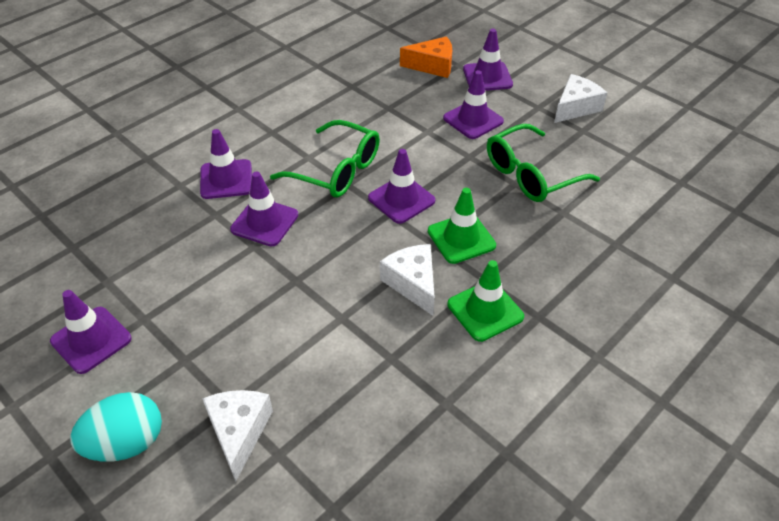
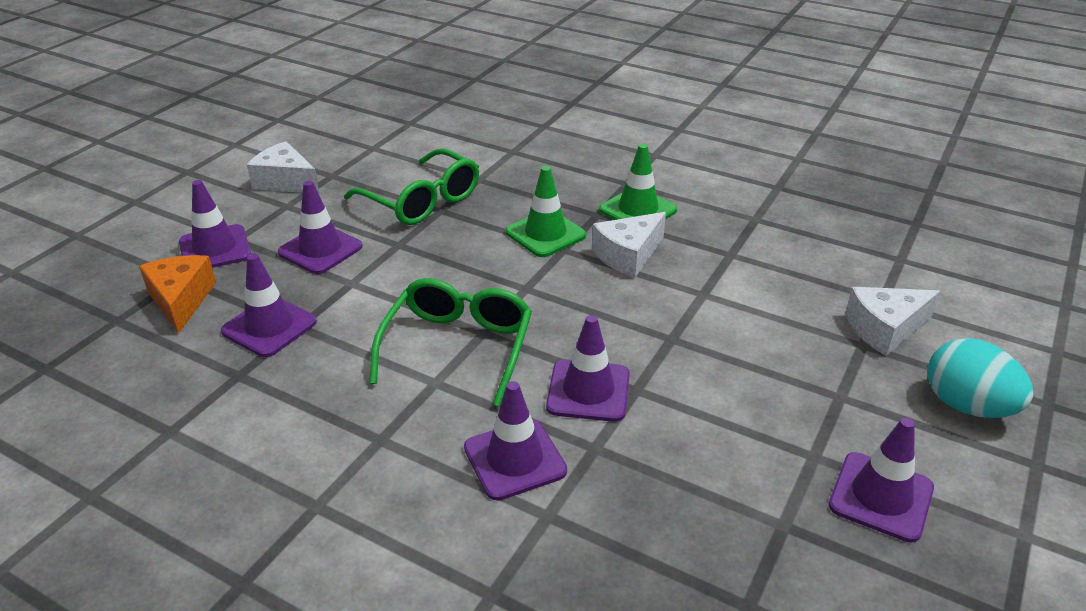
camera: 105 degrees left, 10 degrees down
(401, 199) = (497, 283): purple traffic cone -> purple traffic cone (269, 326)

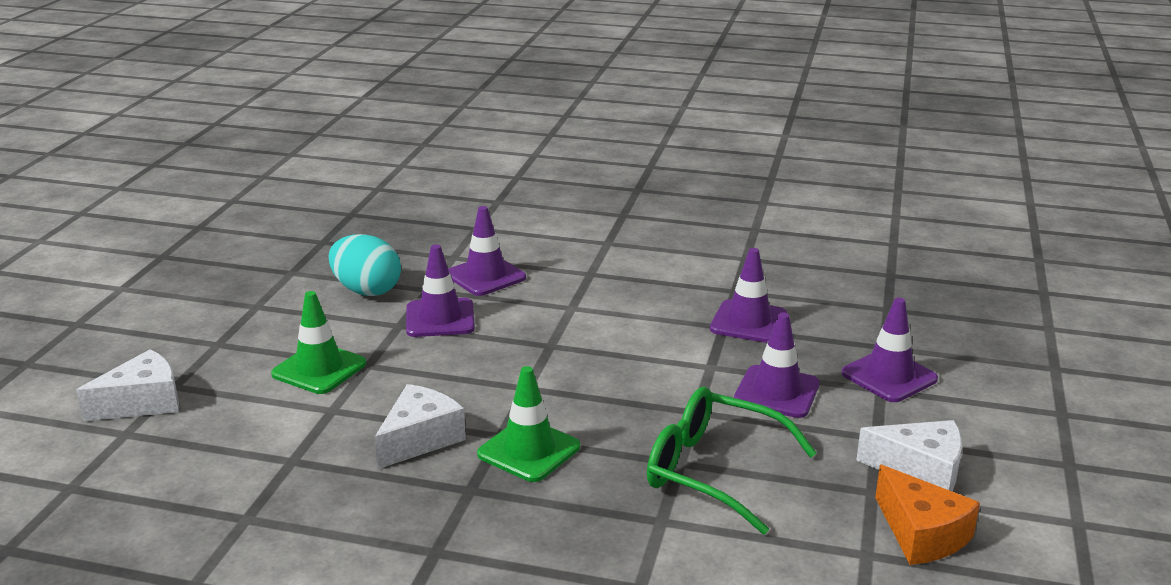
camera: 165 degrees right, 10 degrees down
(181, 300) = (854, 329): orange cheese -> orange cheese (921, 534)
(458, 347) = (567, 331): green glasses -> none
(638, 210) = (414, 505): green traffic cone -> green traffic cone (319, 369)
(881, 496) = (215, 292): purple traffic cone -> none
(967, 406) = (104, 352): turquoise egg -> turquoise egg (366, 290)

